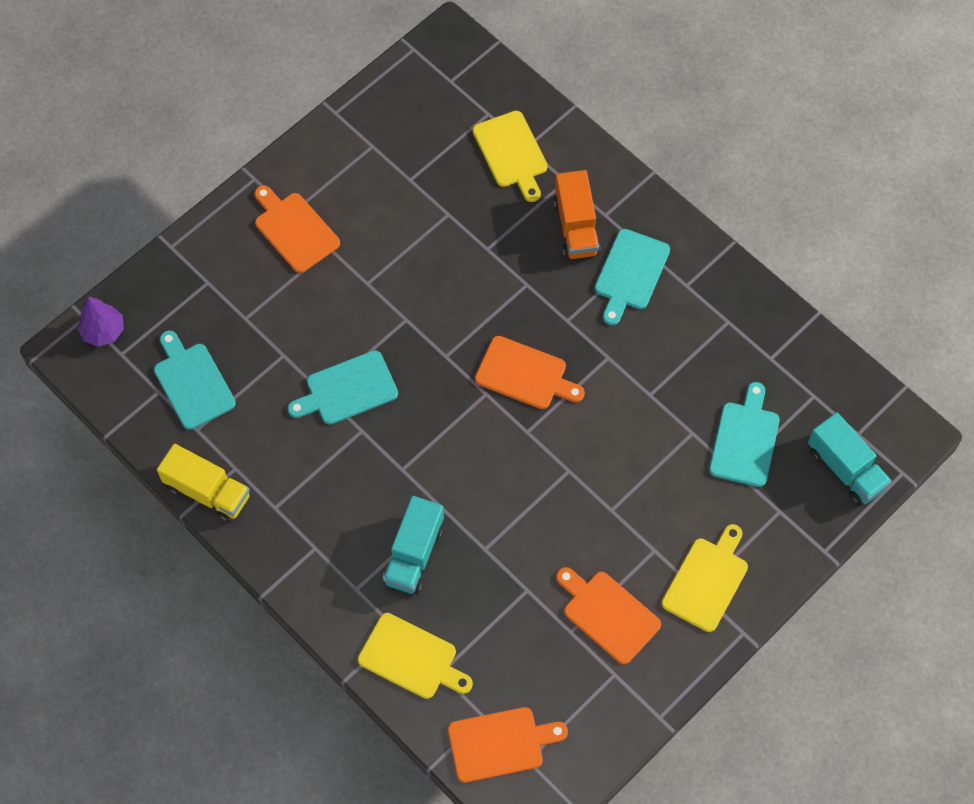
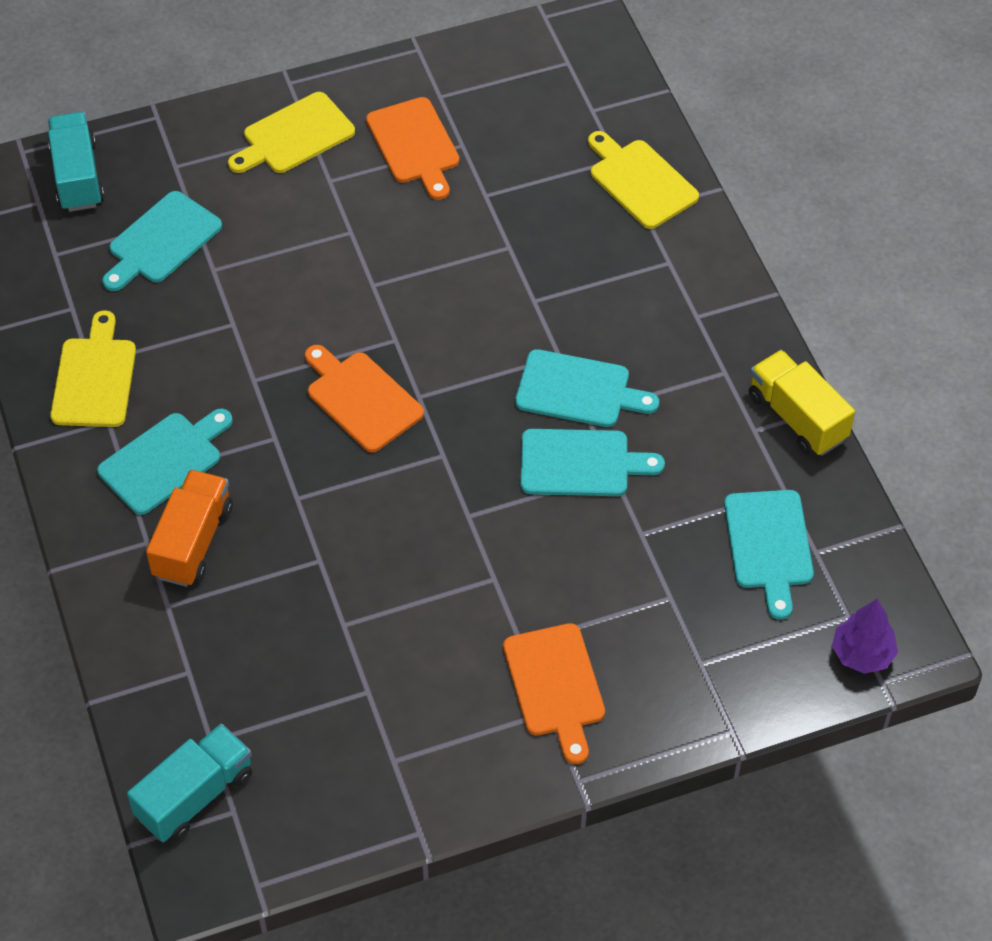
camera: 155 degrees left, 10 degrees down
(375, 446) = (578, 390): none -> turquoise cutting board
(414, 554) = (589, 270): turquoise truck -> turquoise truck (195, 795)
(500, 744) = (587, 83): orange cutting board -> none
(511, 153) = (213, 671): yellow cutting board -> yellow cutting board (95, 378)

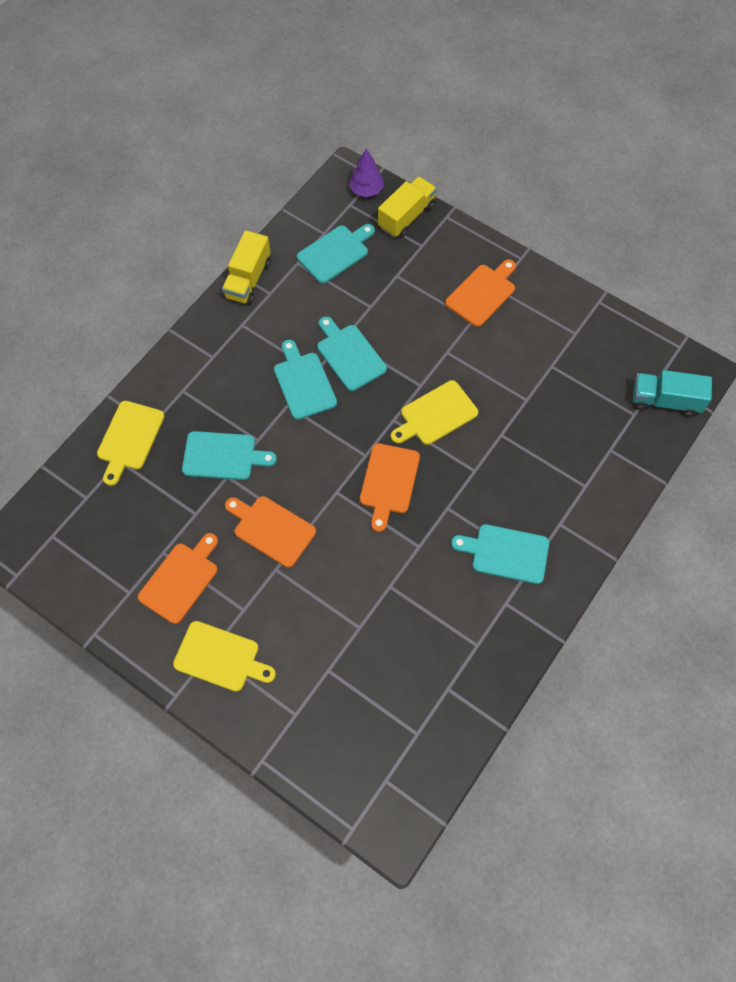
camera: 125 degrees left, 10 degrees up
(77, 176) = (347, 771): turquoise truck -> none
(95, 378) = (484, 634): yellow cutting board -> yellow cutting board (436, 414)
(161, 241) = (360, 675): turquoise cutting board -> turquoise cutting board (223, 456)
(193, 541) = (541, 501): orange truck -> none
(402, 253) = (271, 529): none -> orange cutting board
(771, 676) = (406, 216): none -> yellow truck

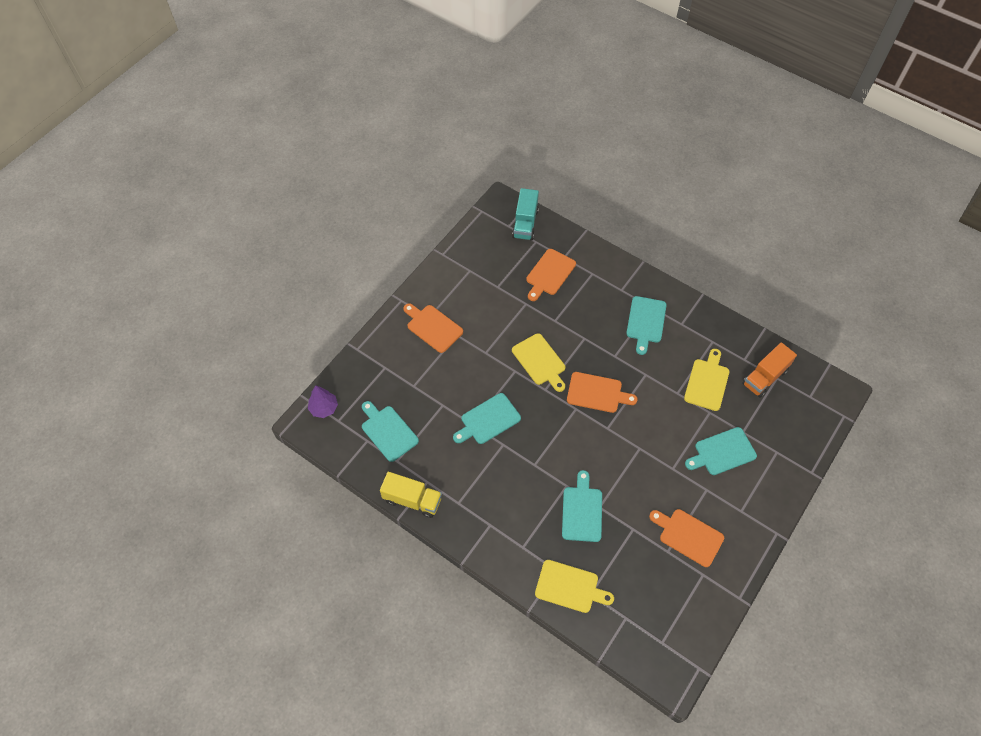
camera: 90 degrees left, 5 degrees down
(220, 657) = (744, 503): yellow cutting board -> yellow cutting board (707, 382)
(271, 529) = (641, 472): orange cutting board -> orange cutting board (549, 274)
(303, 383) = (514, 453): turquoise cutting board -> turquoise cutting board (722, 452)
(406, 216) = (355, 378): yellow truck -> none
(418, 715) = (765, 377): none -> orange truck

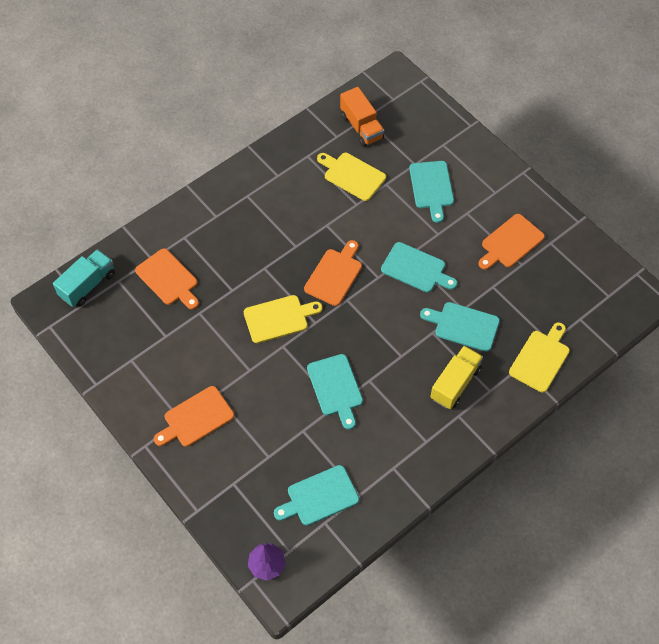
camera: 75 degrees left, 0 degrees up
(412, 500) = (411, 488): yellow truck -> yellow truck (455, 383)
(525, 223) = (87, 285): turquoise truck -> turquoise truck turned 75 degrees counterclockwise
(645, 322) = (264, 206): turquoise cutting board -> turquoise cutting board (416, 269)

